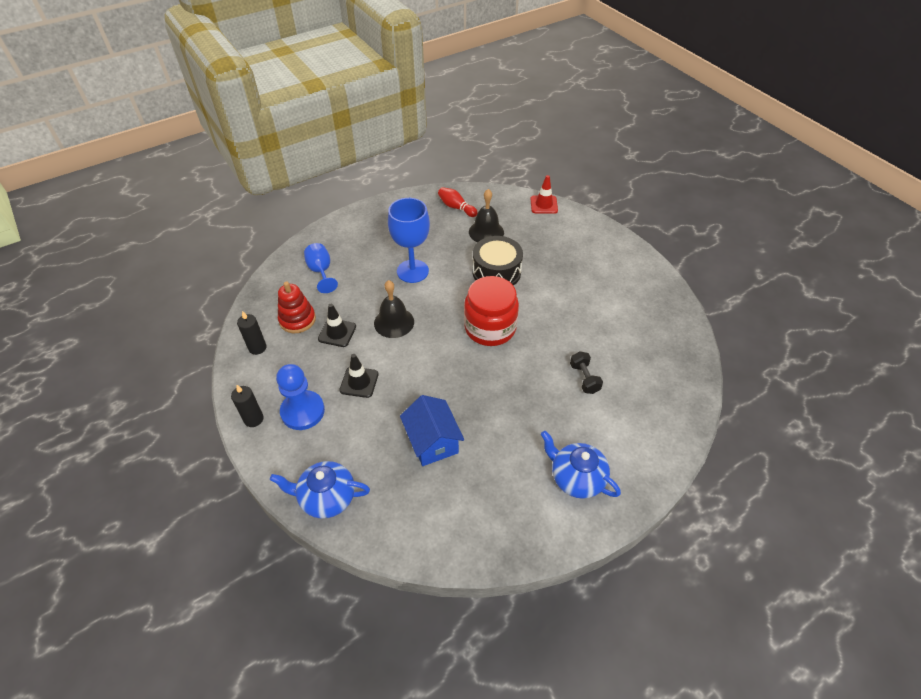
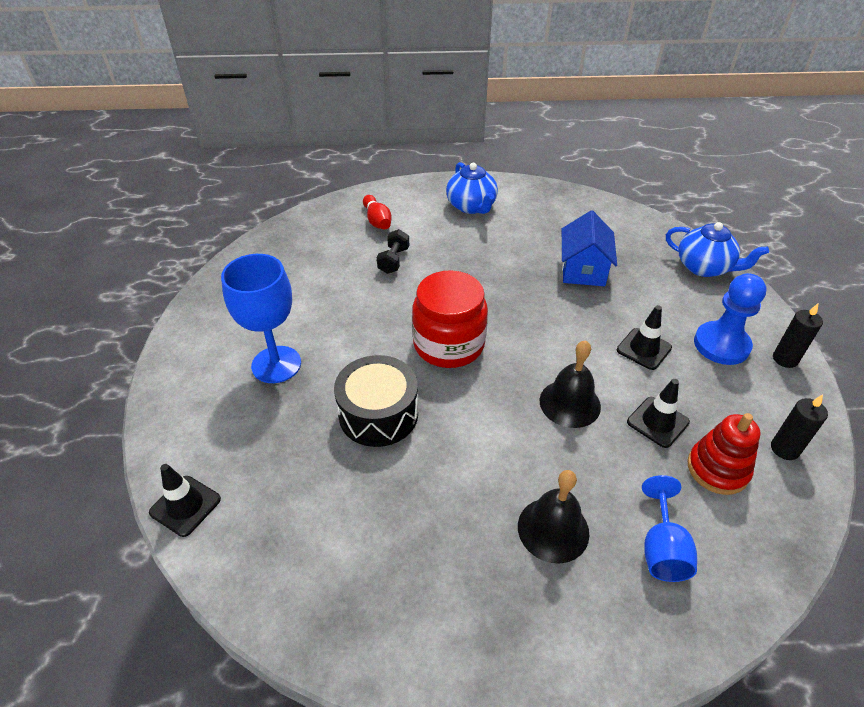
camera: 150 degrees left, 5 degrees down
(412, 271) = (501, 474): blue goblet -> blue goblet (276, 364)
(456, 207) = (335, 585): red bowling pin -> red bowling pin (377, 221)
(486, 232) = (331, 495): black bell -> black bell (553, 529)
(544, 205) = (185, 506): red traffic cone -> black traffic cone

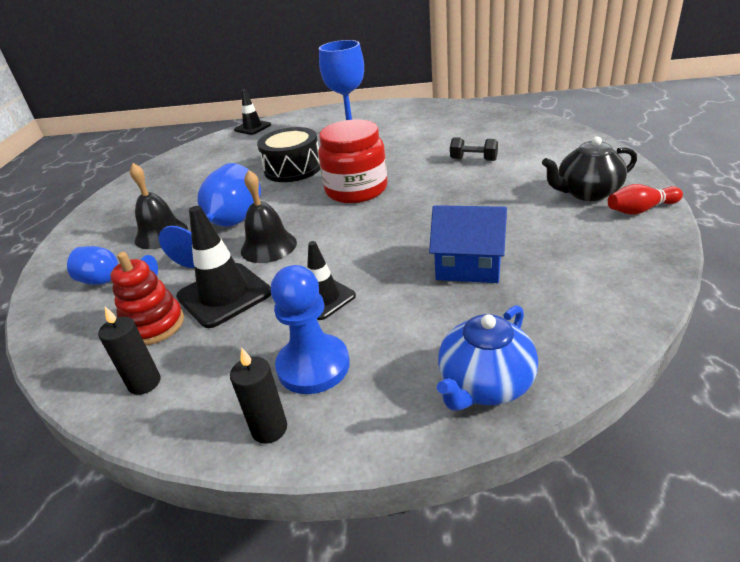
camera: 100 degrees right, 10 degrees down
(377, 221) = (538, 147): red bowling pin -> red bowling pin (640, 210)
(471, 206) = (587, 193): blue teapot -> black teapot
(533, 453) = (227, 228): none -> blue goblet
(657, 422) = (224, 295): black traffic cone -> black traffic cone, size x1.56

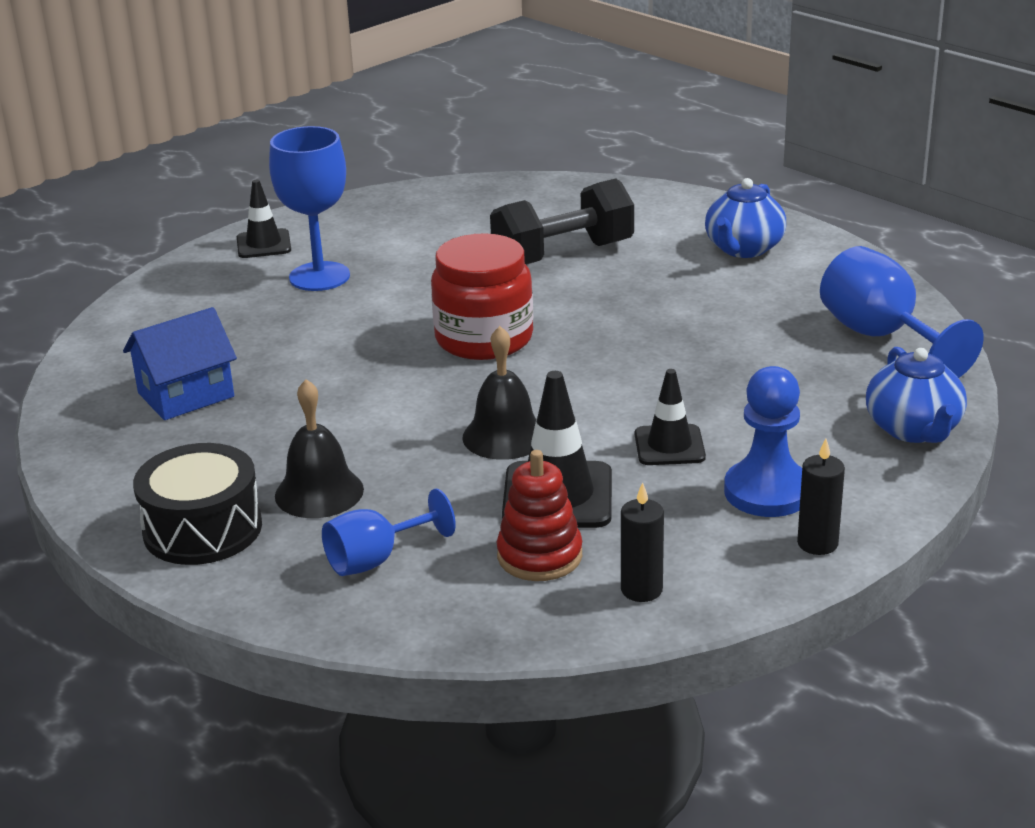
camera: 50 degrees left, 5 degrees down
(227, 228) = (401, 444): blue goblet -> blue goblet (881, 337)
(252, 127) = (115, 322): black traffic cone -> black traffic cone (263, 244)
(293, 168) = (333, 349): black drum -> black drum (202, 529)
(469, 266) = (751, 357): blue house -> blue house (186, 395)
(473, 160) = (563, 255): black dumbbell -> black dumbbell, size x2.03
(587, 193) = (743, 249): black teapot -> blue teapot
(640, 210) = (814, 248): red bowling pin -> none

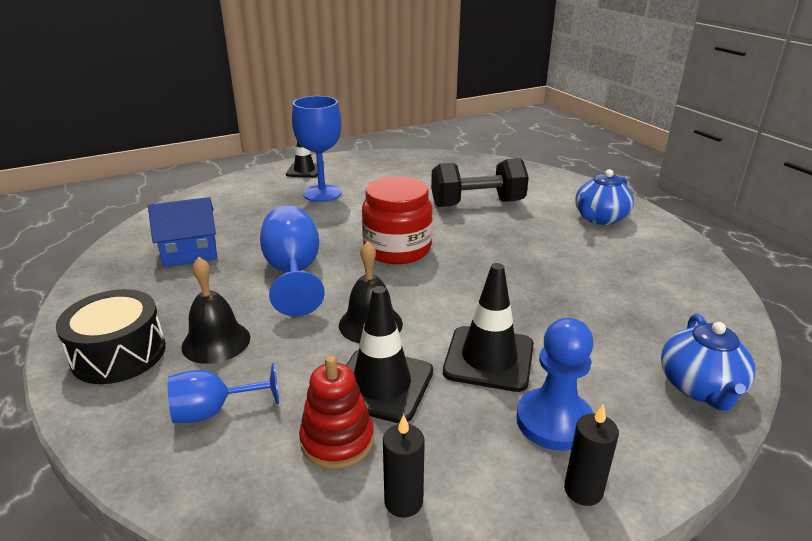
camera: 15 degrees right, 0 degrees up
(669, 446) = (489, 358): black traffic cone -> black traffic cone, size x1.56
(881, 337) = (687, 300): blue goblet -> blue goblet (293, 273)

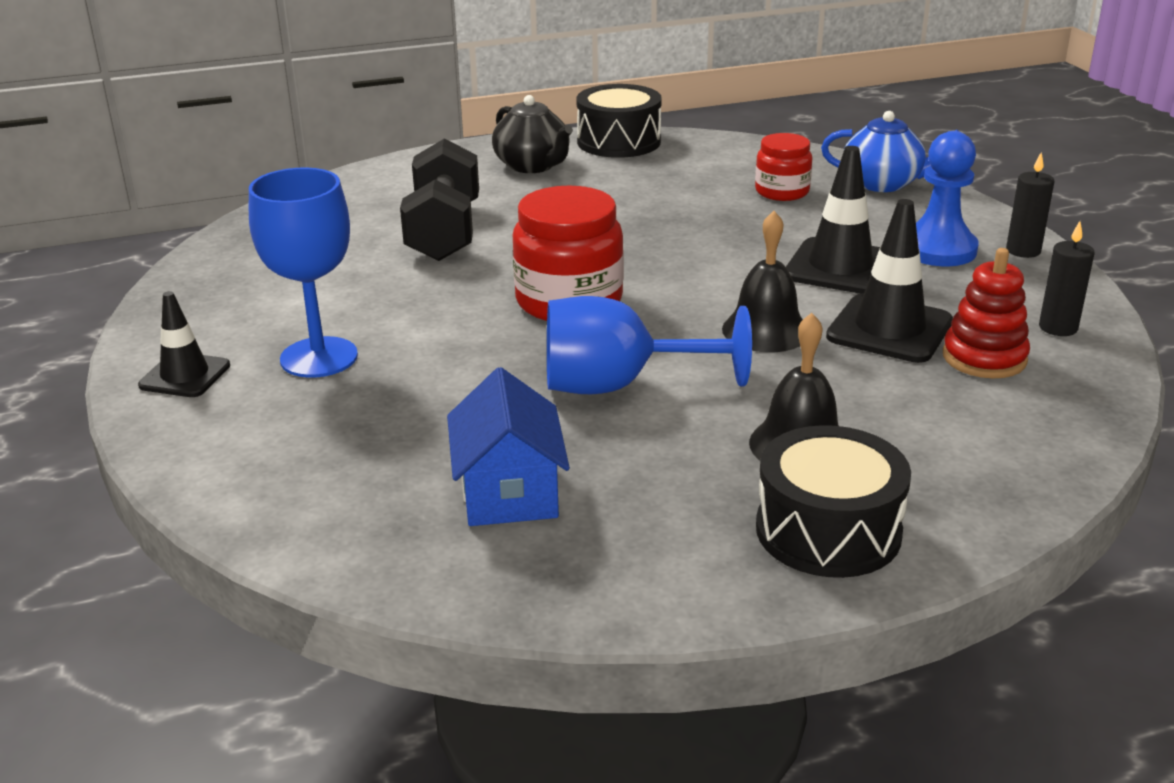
camera: 80 degrees left, 0 degrees up
(213, 411) = (948, 437): blue goblet -> none
(600, 218) = (533, 166): blue teapot -> black teapot
(631, 325) = (782, 192): none -> red jar
(675, 245) = (618, 142): none -> black drum

